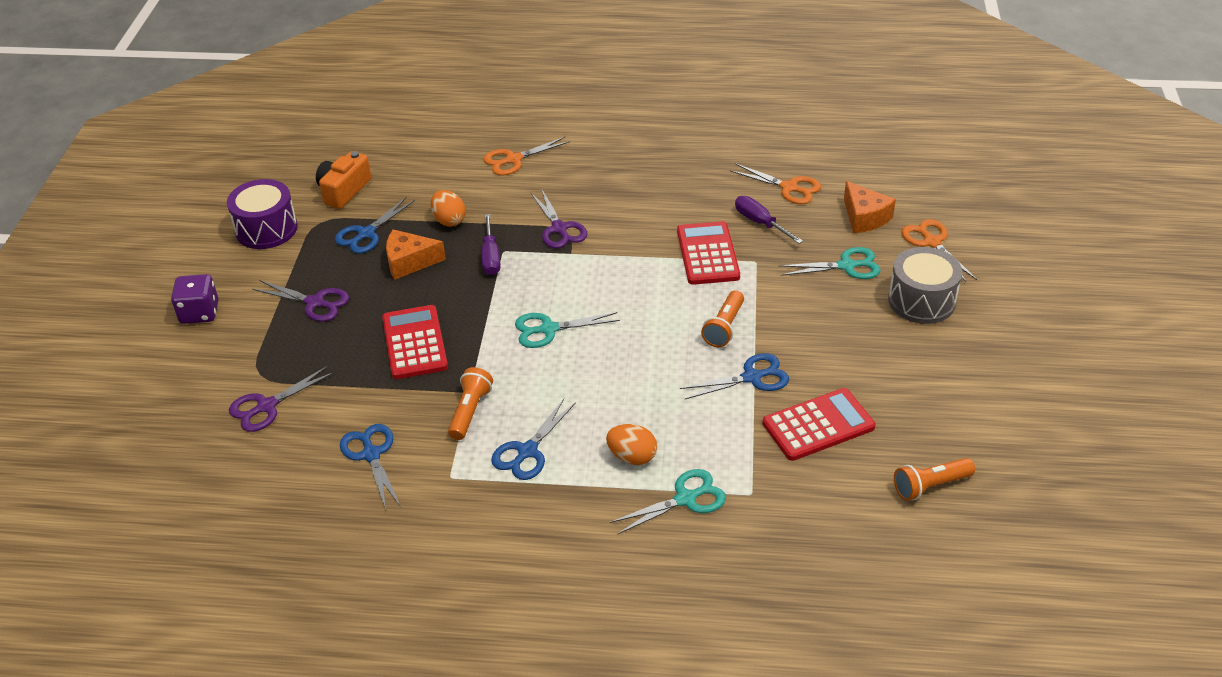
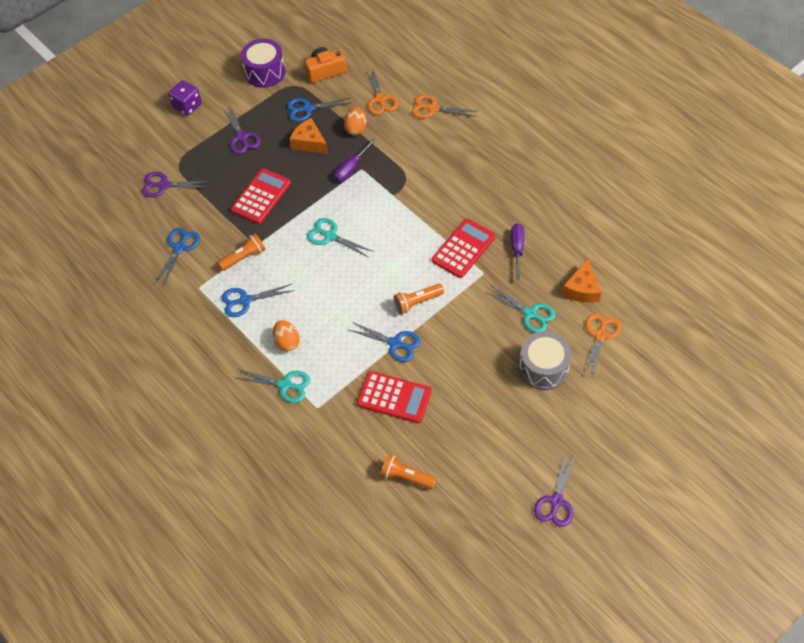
camera: 45 degrees right, 15 degrees up
(559, 229) = (405, 174): purple scissors -> purple scissors (556, 501)
(789, 188) = (563, 236): orange scissors -> orange scissors (380, 99)

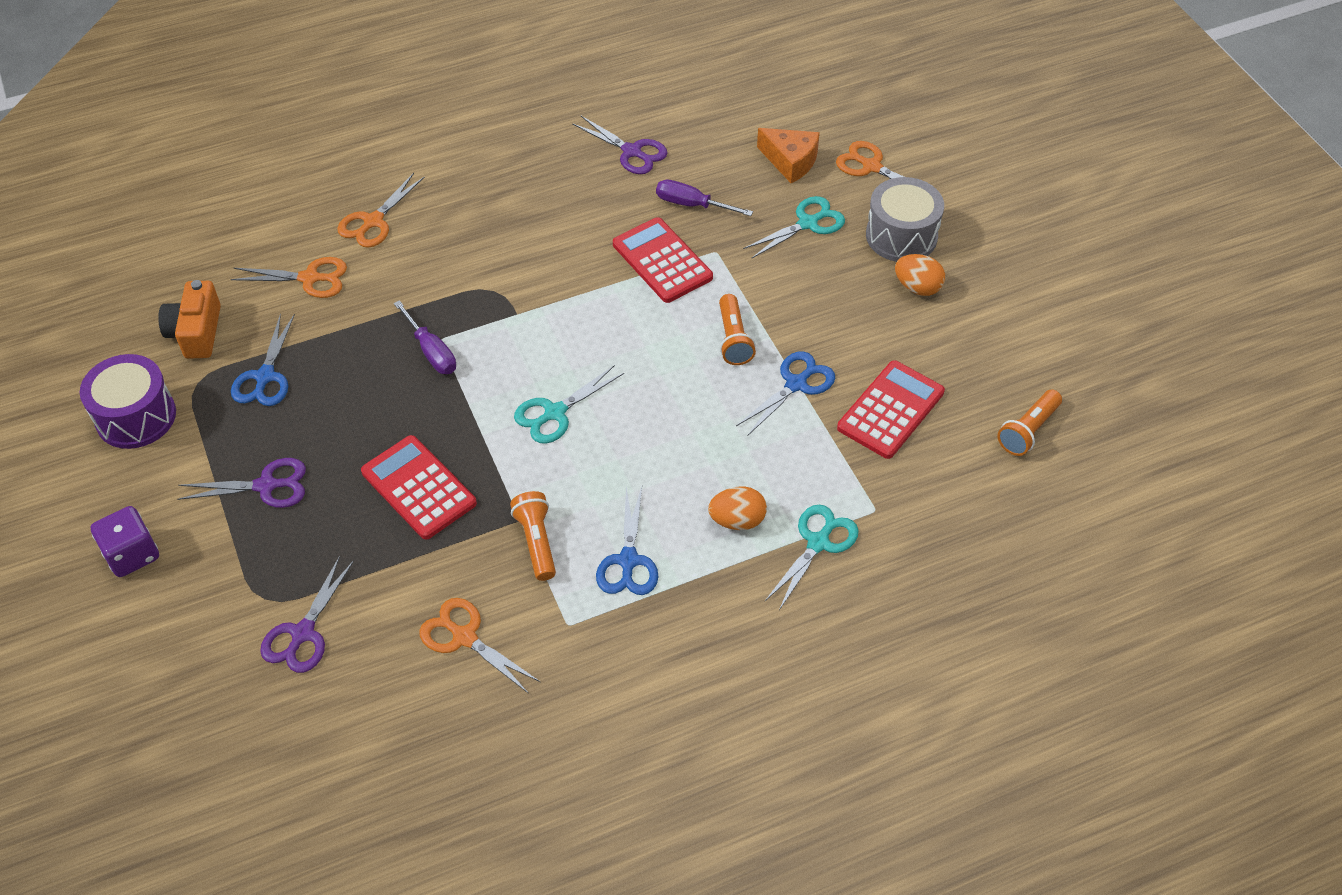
camera: 75 degrees left, 5 degrees down
(179, 248) = (464, 637): blue scissors -> orange scissors
(309, 143) = (342, 393): orange cheese -> none
(356, 128) = (351, 324): orange egg -> orange egg (917, 287)
(556, 501) = (1108, 283): purple scissors -> purple scissors (632, 152)

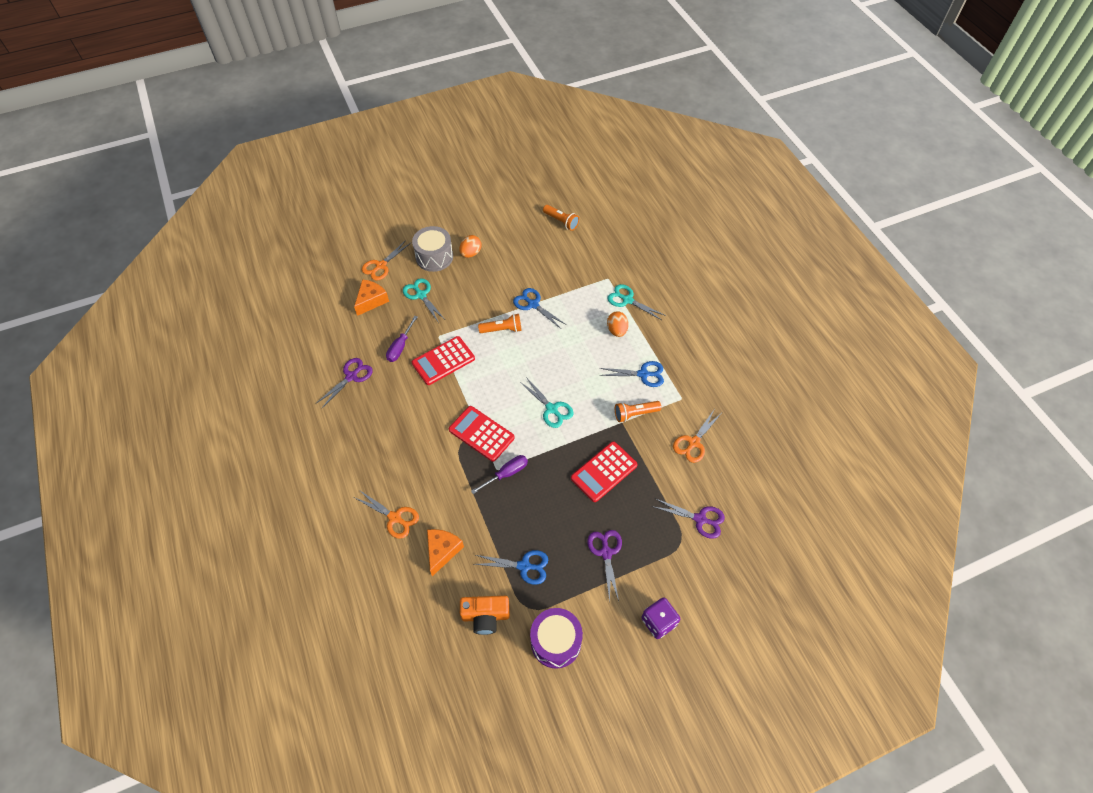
camera: 90 degrees left, 5 degrees up
(310, 278) = (442, 551): orange scissors -> orange cheese
(891, 410) = (549, 269): red calculator -> red calculator (481, 434)

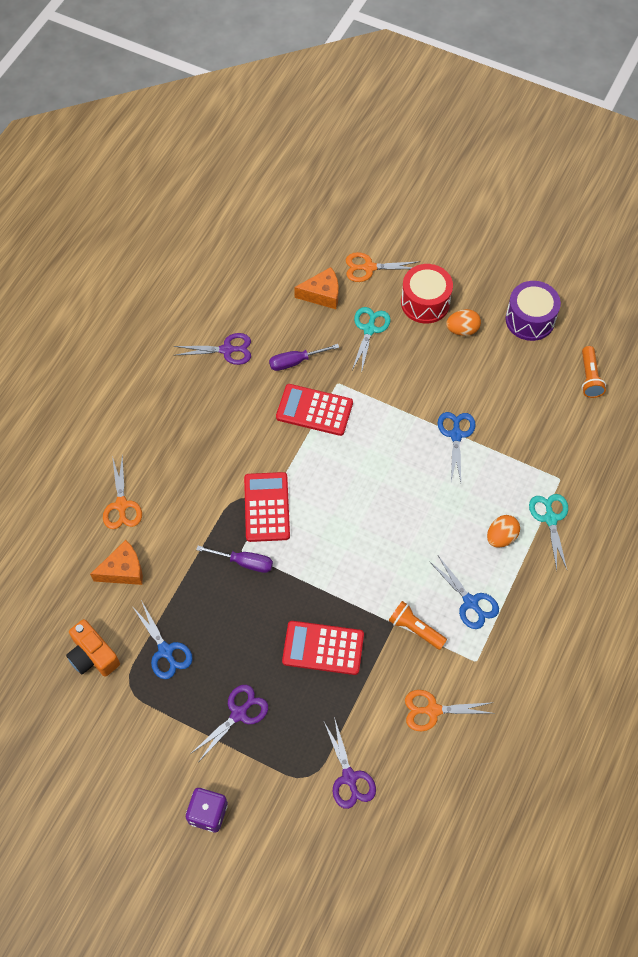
camera: 50 degrees right, 5 degrees up
(434, 257) = (425, 302): grey drum -> red drum
(502, 329) = (399, 431): orange flashlight -> none
(551, 409) = (350, 547): turquoise scissors -> none
(556, 642) = (116, 734): purple drum -> purple drum (530, 319)

